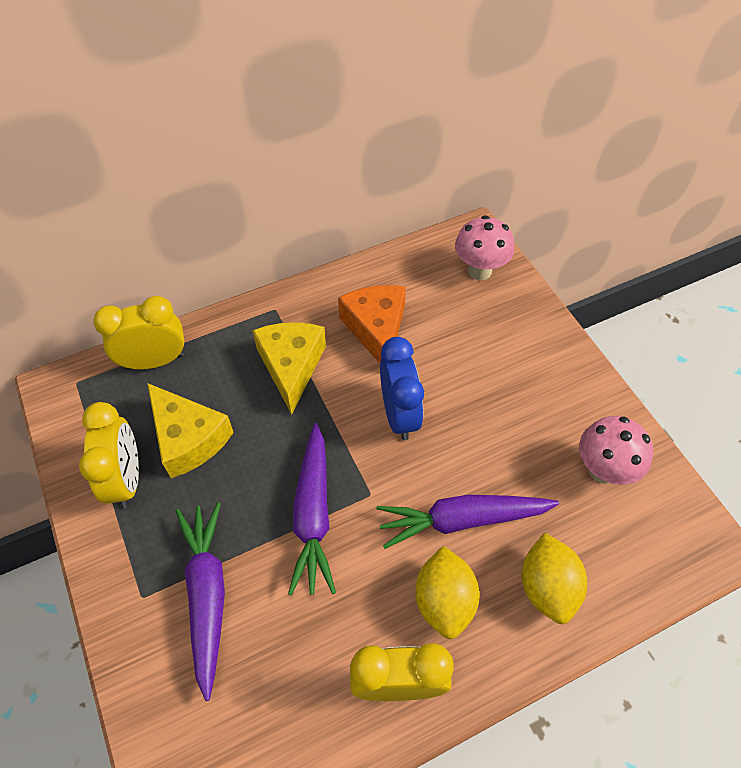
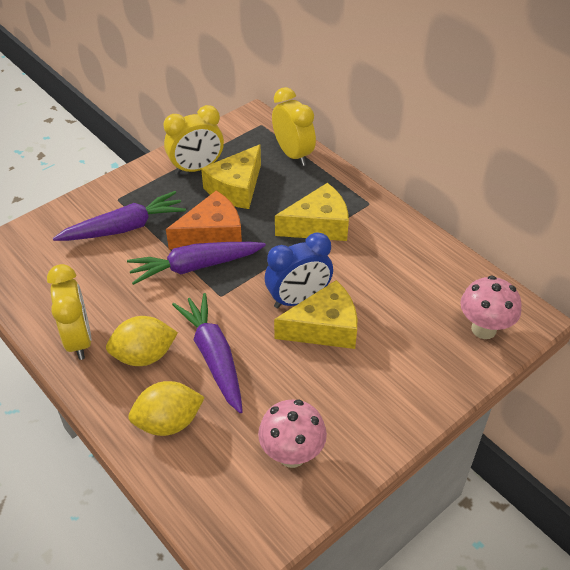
camera: 75 degrees right, 10 degrees down
(376, 329) = (378, 268): orange cheese -> orange cheese (212, 234)
(446, 400) = (324, 328): none -> yellow cheese

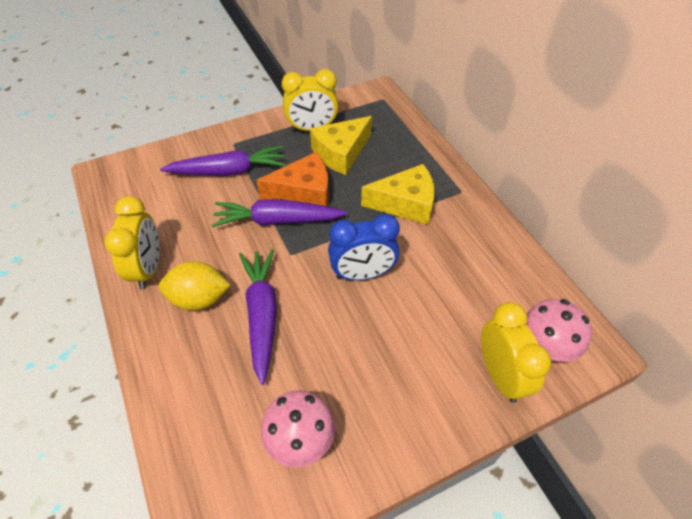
camera: 15 degrees right, 5 degrees up
(168, 422) = (195, 374): yellow lemon -> none
(293, 154) = (403, 131): yellow clock -> yellow clock (500, 375)
(324, 328) = (378, 310): yellow cheese -> none

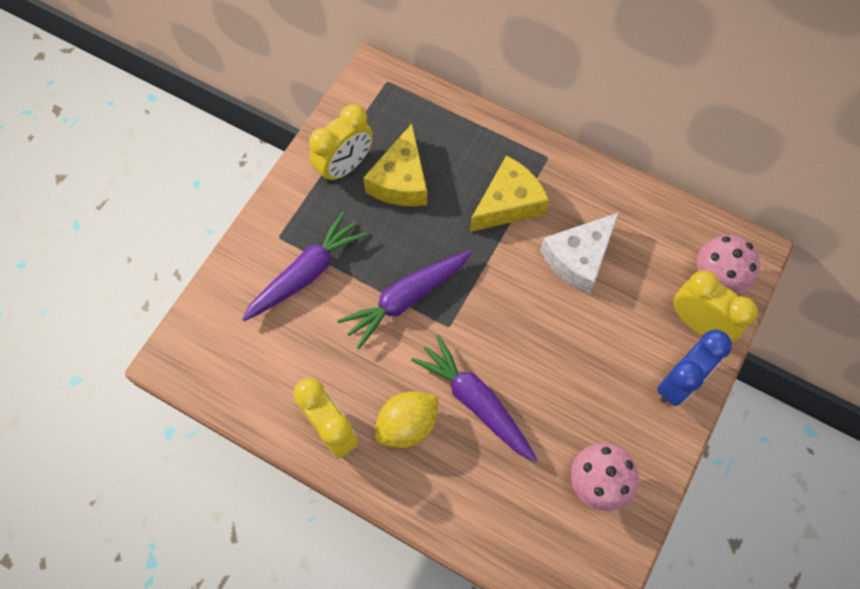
camera: 35 degrees left, 15 degrees up
(303, 192) = (404, 251): orange cheese -> none
(362, 274) = (527, 304): blue clock -> blue clock (679, 382)
(430, 266) = (578, 258): none -> white cheese

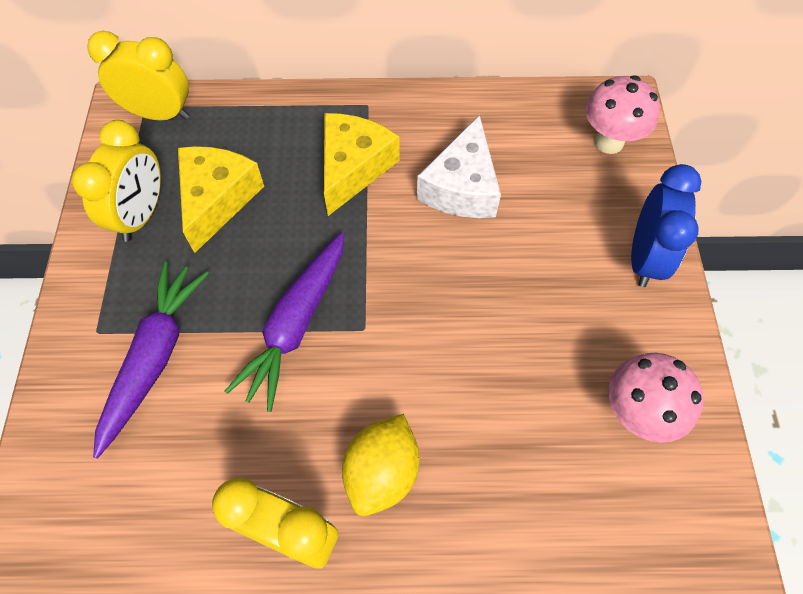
camera: 30 degrees left, 5 degrees down
(401, 181) = (217, 200): yellow cheese -> yellow cheese turned 150 degrees counterclockwise
(476, 402) = (447, 398): purple carrot -> none
(698, 324) = (623, 191): yellow clock -> yellow clock (159, 114)

